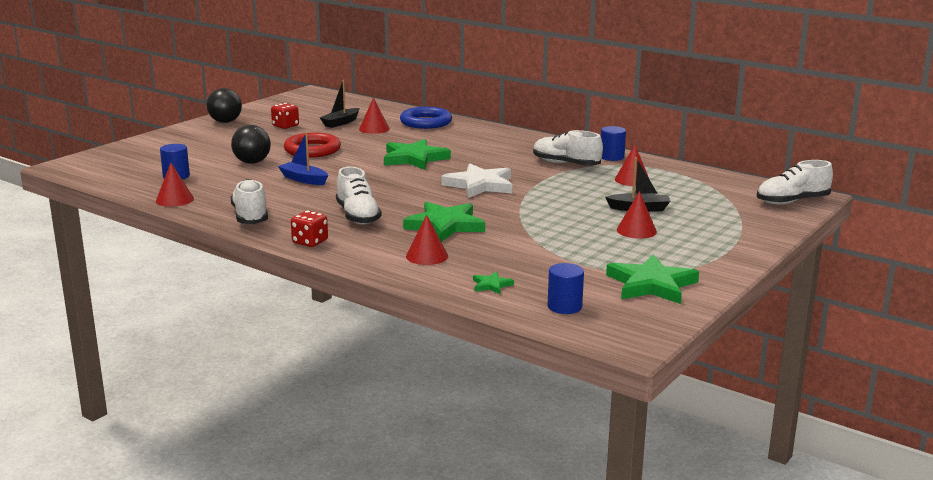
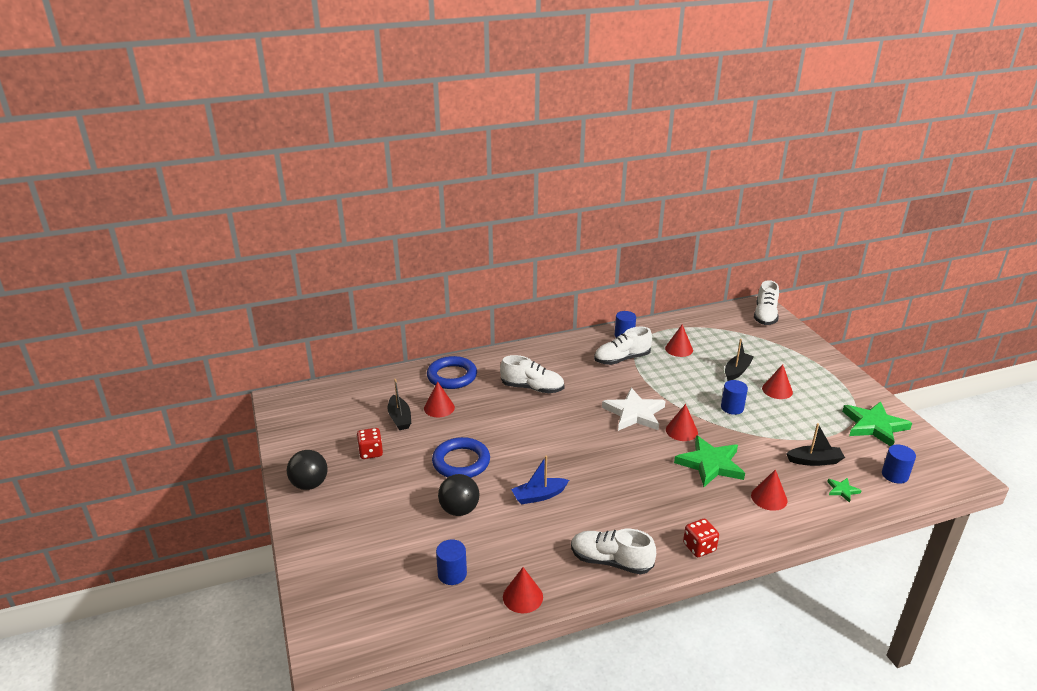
camera: 55 degrees left, 10 degrees up
(312, 150) = (461, 462): red ring -> blue ring
(358, 216) = (657, 499): white shoe -> white shoe (532, 388)
(414, 158) = (541, 418): green star -> none
(482, 206) = (681, 431): none -> red cone
(526, 266) = (814, 461): none -> black boat
(562, 218) = (732, 408): none -> blue cylinder

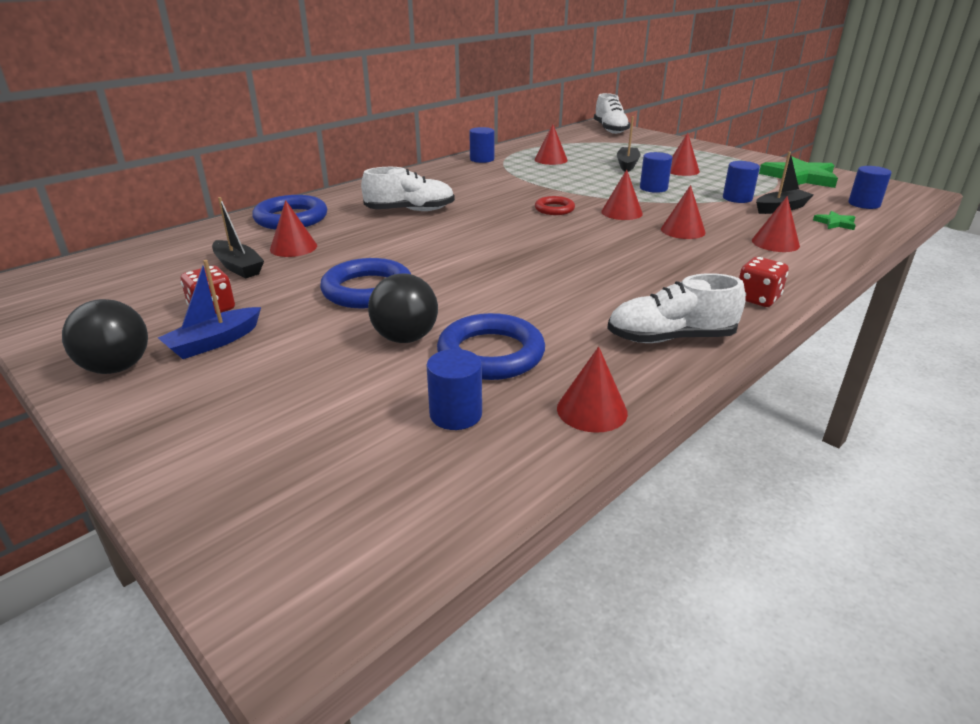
camera: 25 degrees left, 0 degrees up
(497, 538) = (491, 354): none -> blue ring
(539, 496) = (509, 298): blue boat -> blue boat (214, 342)
(622, 359) = (496, 174): white shoe -> none
(634, 413) = (554, 209): white star -> red ring
(710, 464) = (683, 230): green star -> red cone
(790, 438) = (737, 198): none -> blue cylinder

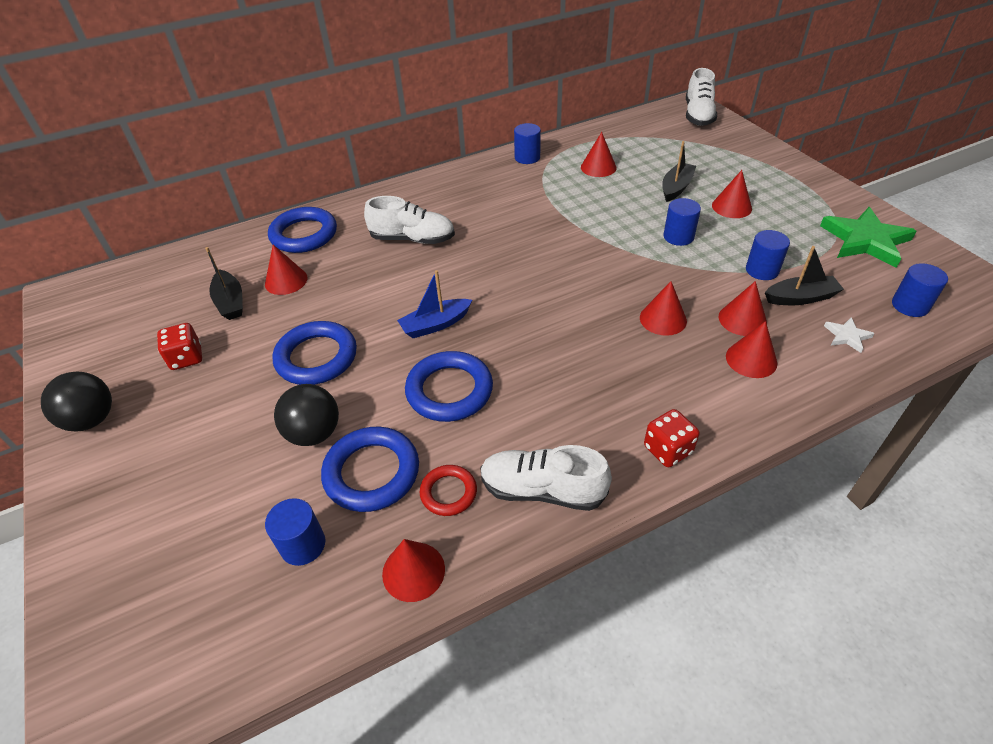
camera: 20 degrees right, 15 degrees up
(214, 342) = (169, 403): blue boat -> blue boat (435, 324)
(526, 292) = (449, 390): none -> blue ring
(554, 209) = (551, 258): red ring -> red ring (448, 492)
(621, 212) = (617, 276): red cone -> red cone (742, 319)
(835, 223) = (847, 336): green star -> white star

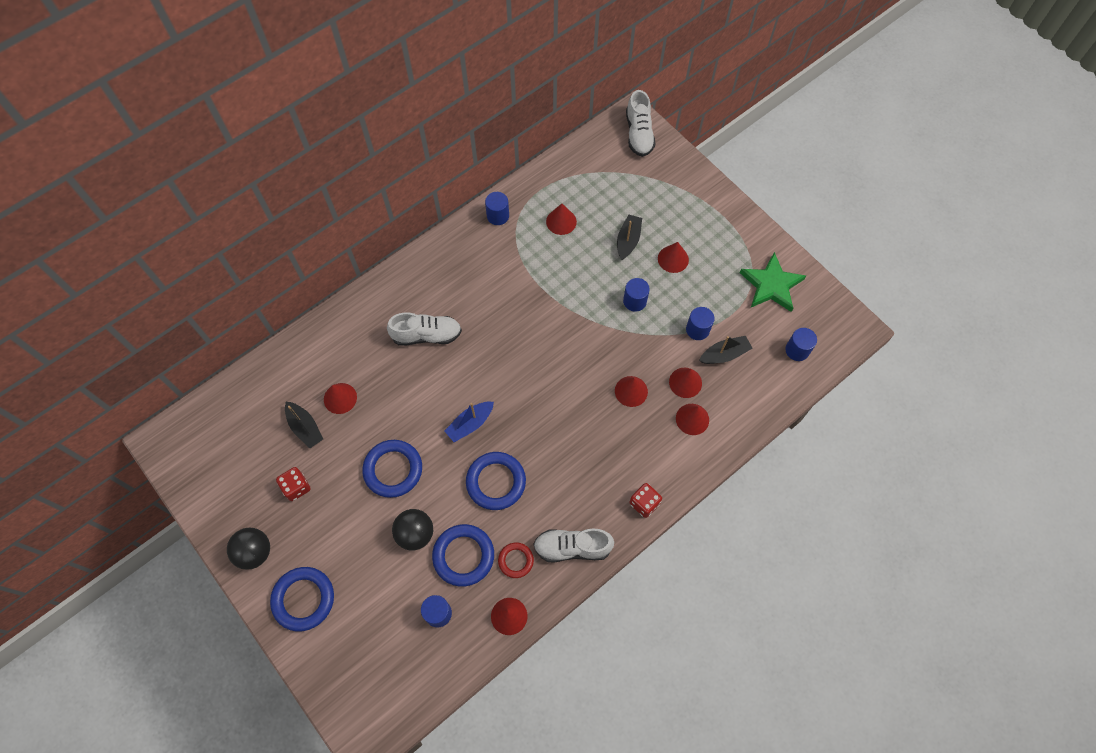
camera: 15 degrees left, 20 degrees up
(304, 234) = (334, 343): blue ring -> blue ring (303, 599)
(847, 336) = (754, 387): white star -> none

